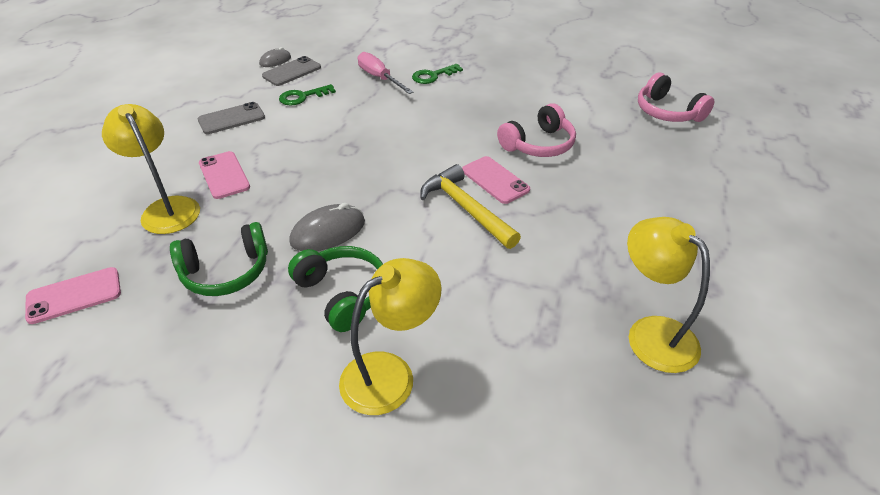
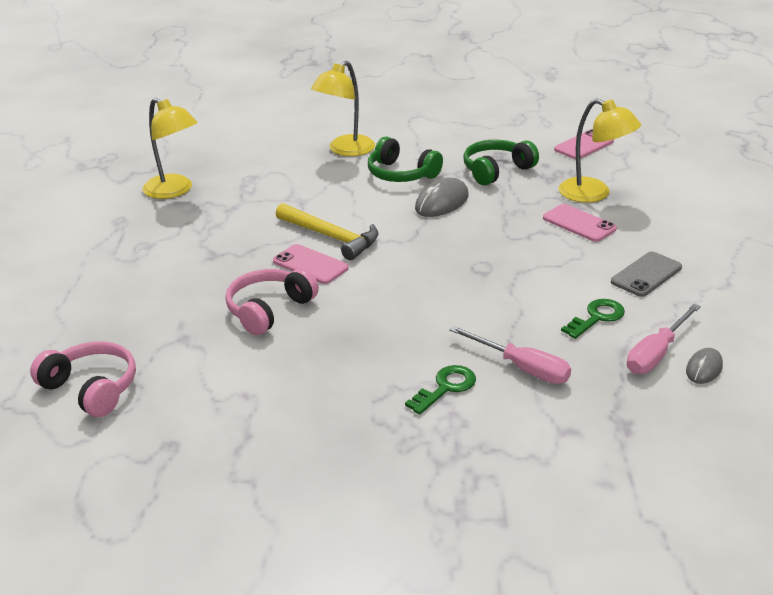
camera: 165 degrees right, 10 degrees down
(292, 72) = (656, 354): grey phone -> pink screwdriver

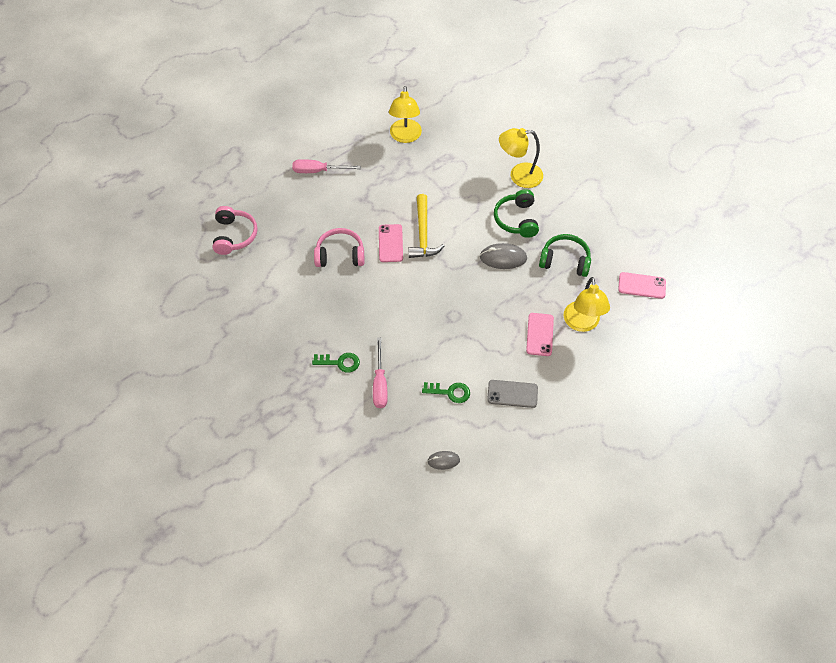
camera: 50 degrees right, 25 degrees up
(656, 354) = (439, 434): pink screwdriver -> pink screwdriver (318, 171)

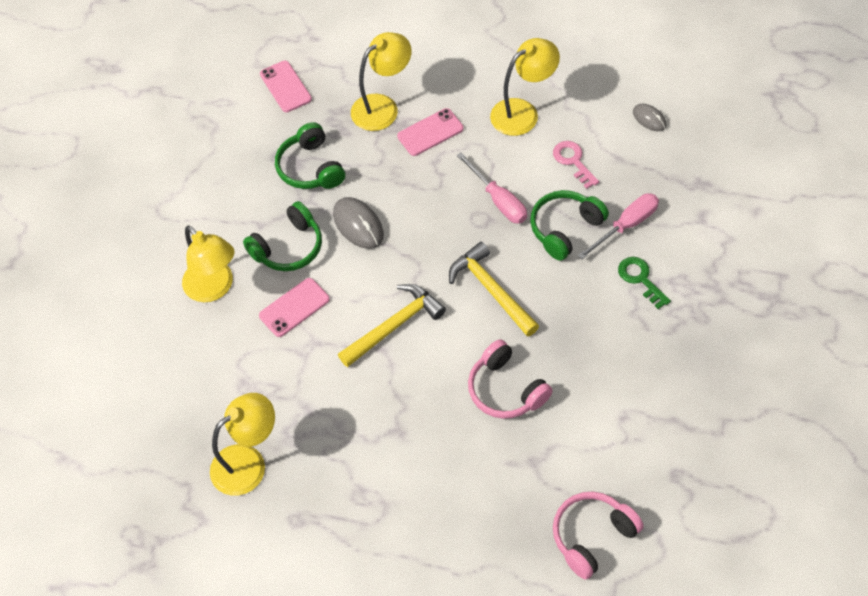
camera: 125 degrees left, 0 degrees up
(318, 171) = (399, 524): pink screwdriver -> pink screwdriver (498, 200)
(390, 243) = (439, 349): pink phone -> pink phone (294, 307)
(402, 289) = (491, 290): none -> yellow hammer
(407, 351) = (565, 229): none -> green headphones
(450, 392) = (573, 161): green key -> pink key
(512, 394) = (523, 112): grey phone -> yellow lamp

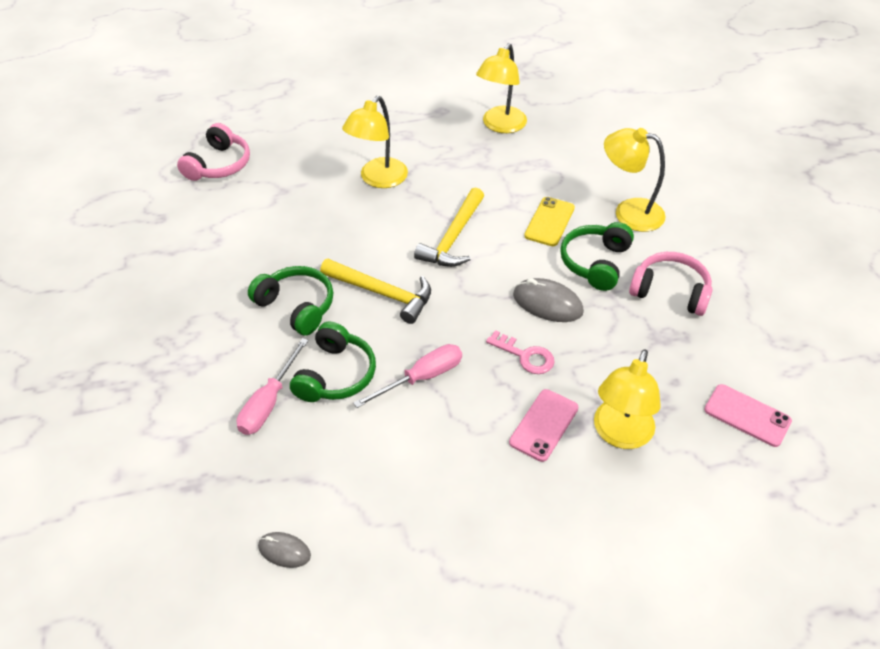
camera: 150 degrees right, 10 degrees down
(294, 307) = (549, 222): pink phone -> yellow phone
(310, 168) = (639, 338): green headphones -> green headphones (296, 306)
(498, 200) = (422, 378): pink screwdriver -> pink screwdriver turned 120 degrees clockwise
(505, 390) = (329, 226): pink headphones -> pink headphones (670, 291)
(523, 112) = (451, 495): yellow lamp -> yellow lamp (378, 179)
(573, 161) = (359, 454): pink key -> pink key (525, 356)
(640, 279) = (236, 354): green key -> none

